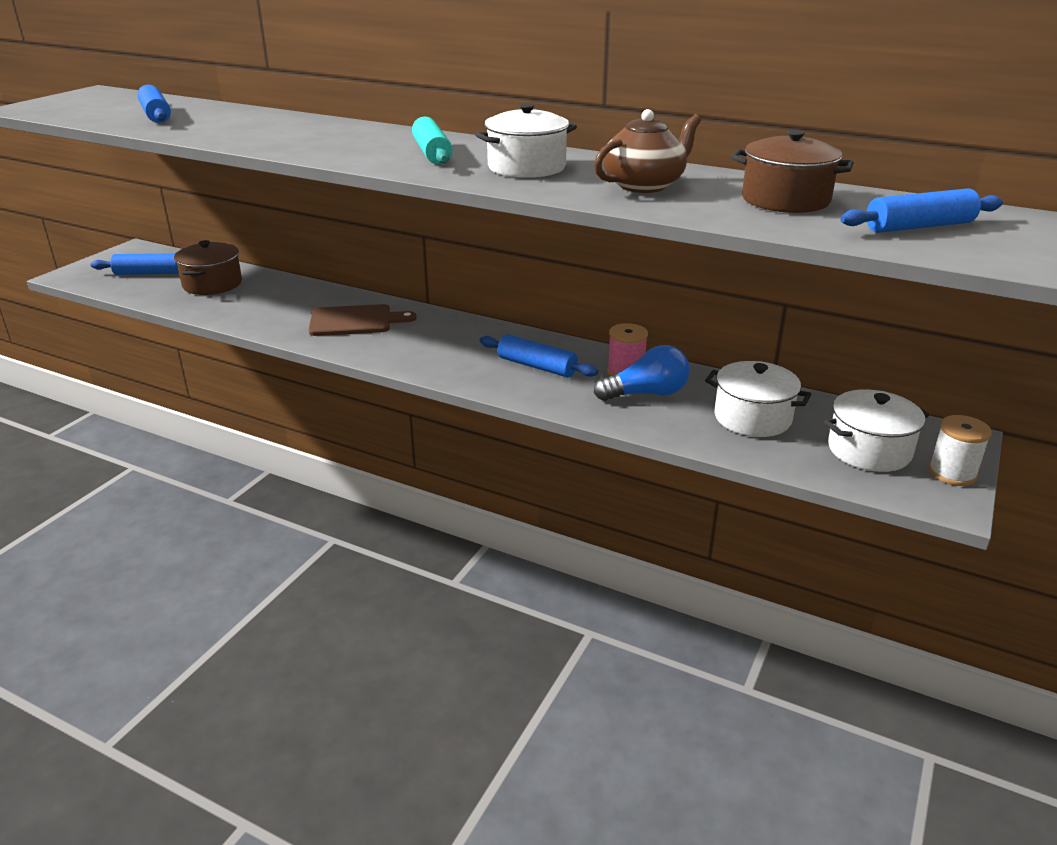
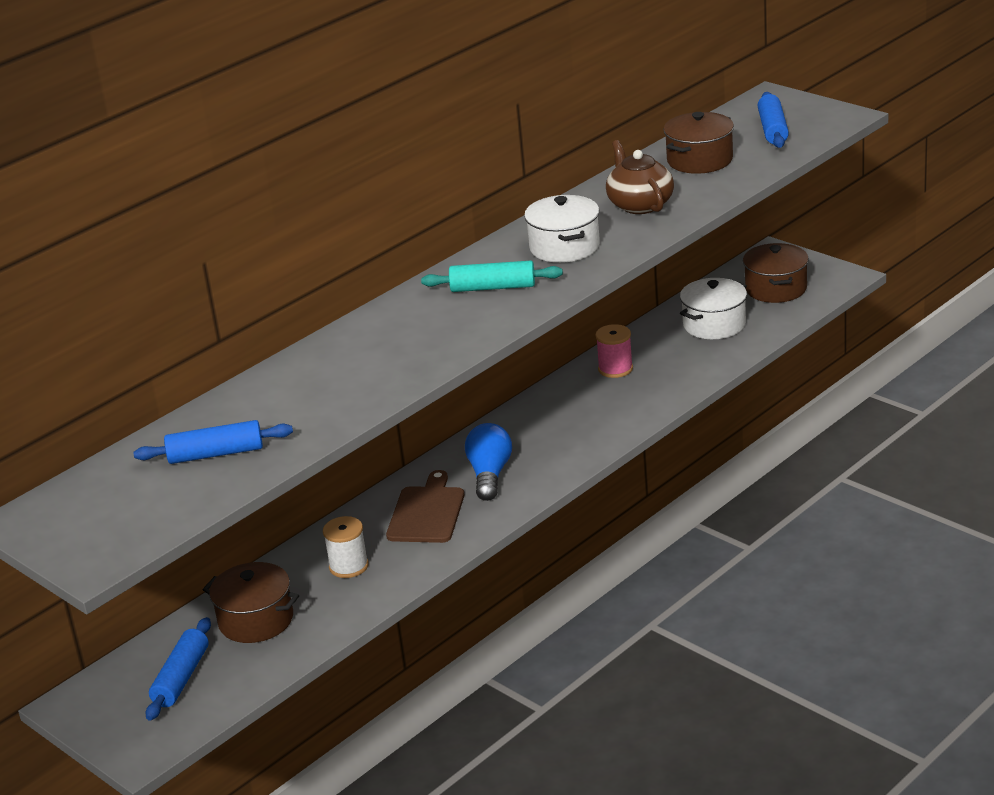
camera: 70 degrees left, 0 degrees up
(537, 366) = (584, 411): blue rolling pin -> none
(646, 394) = (657, 364): blue light bulb -> blue light bulb (489, 475)
(869, 450) = (776, 289): white pot -> brown pot
(952, 473) = (814, 266): white spool -> white spool (349, 566)

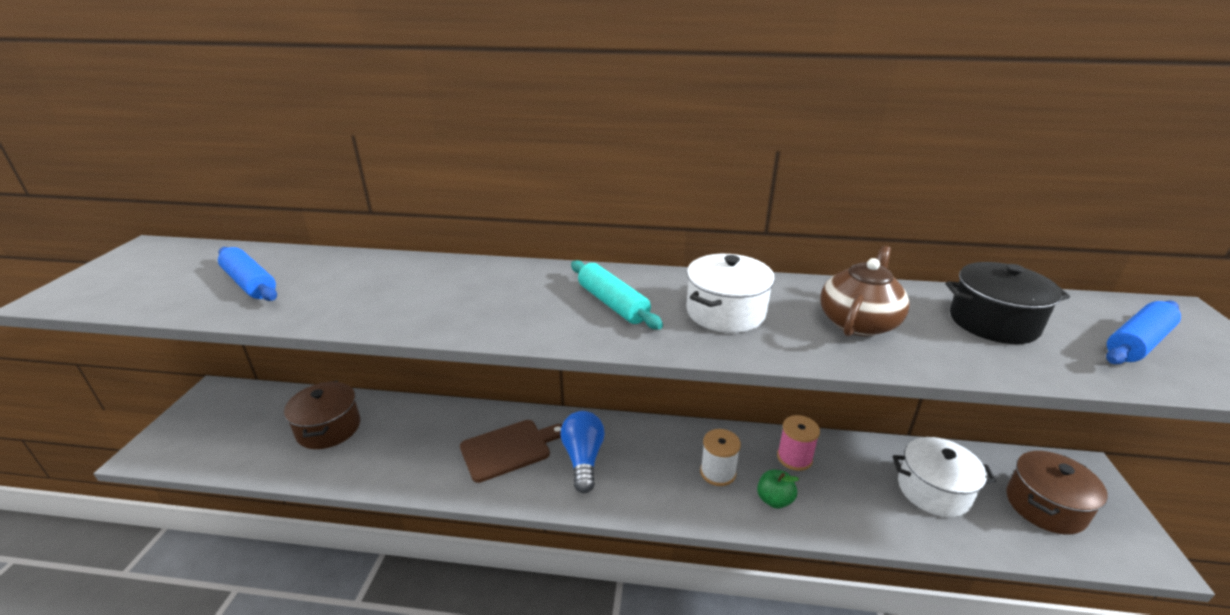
camera: 50 degrees right, 0 degrees up
(181, 678) = (247, 427): blue rolling pin -> none
(349, 566) = (416, 442): white spool -> white spool (718, 472)
(489, 475) = (583, 459): blue light bulb -> blue light bulb turned 60 degrees counterclockwise
(642, 397) = (774, 500): none -> green apple
(700, 160) = (993, 322): brown pot -> black pot

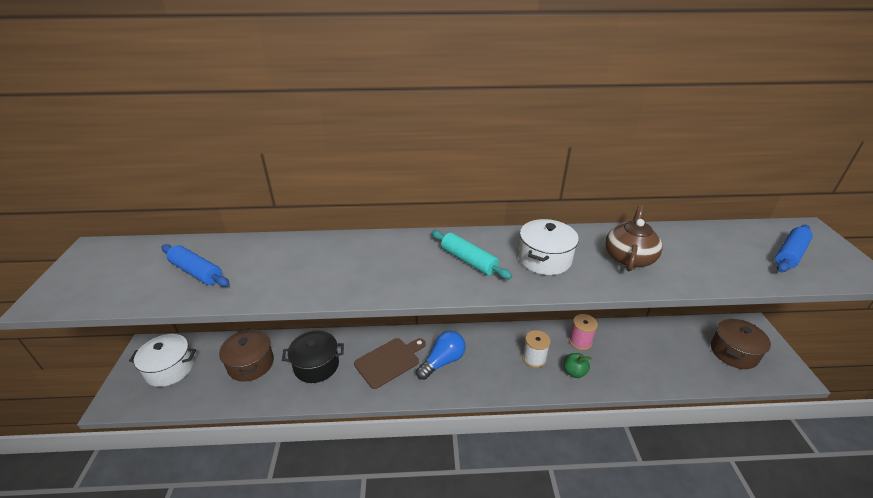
camera: 10 degrees left, 5 degrees up
(583, 459) = (443, 361): blue light bulb -> blue light bulb turned 60 degrees clockwise
(933, 490) = (668, 351): white pot -> white pot (170, 369)
(993, 322) = (707, 248): black pot -> black pot (316, 365)

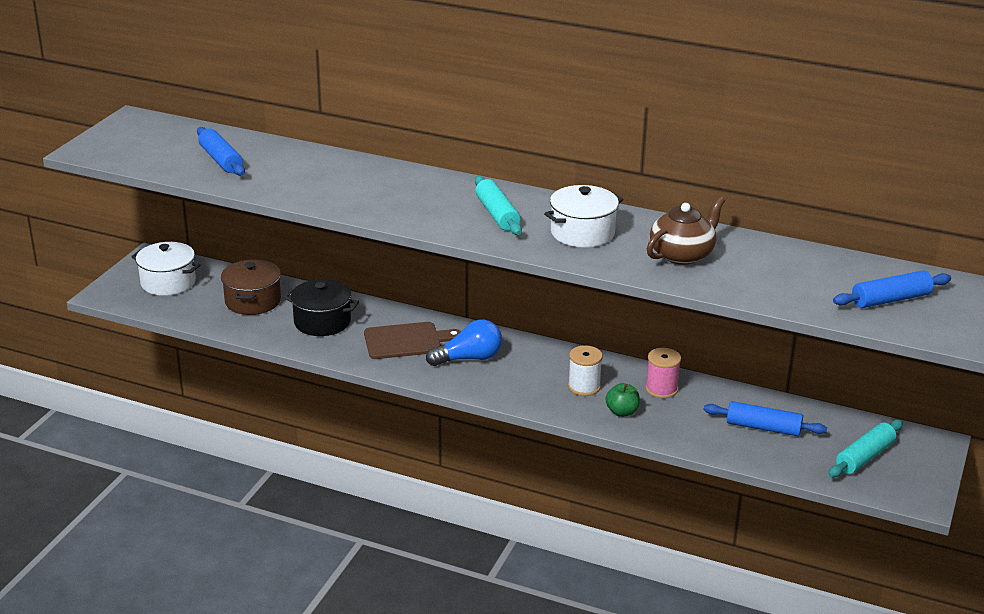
camera: 25 degrees right, 5 degrees down
(662, 351) = (763, 427): none -> blue rolling pin
(733, 352) = (864, 457): brown pot -> turquoise rolling pin

